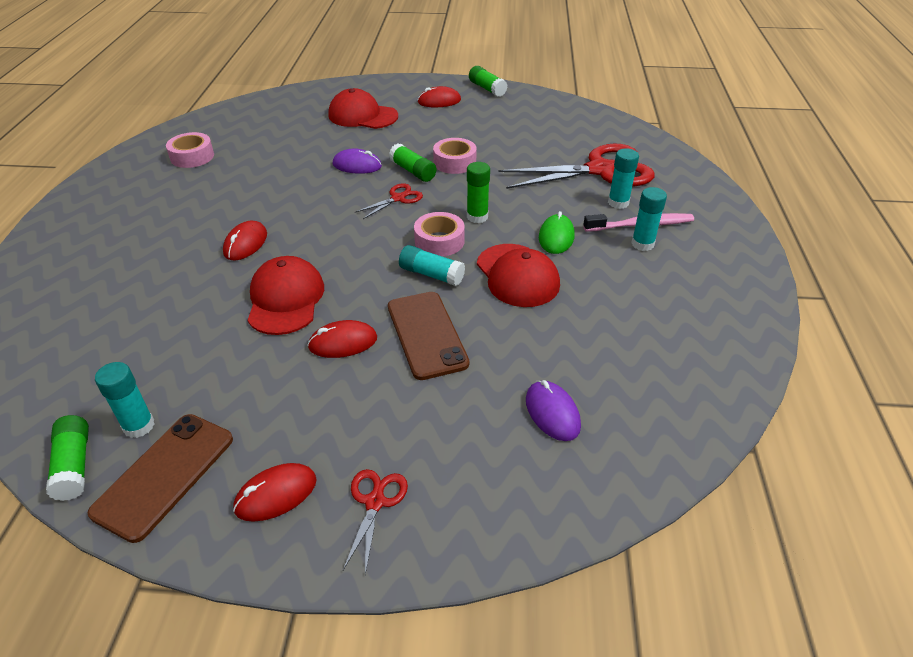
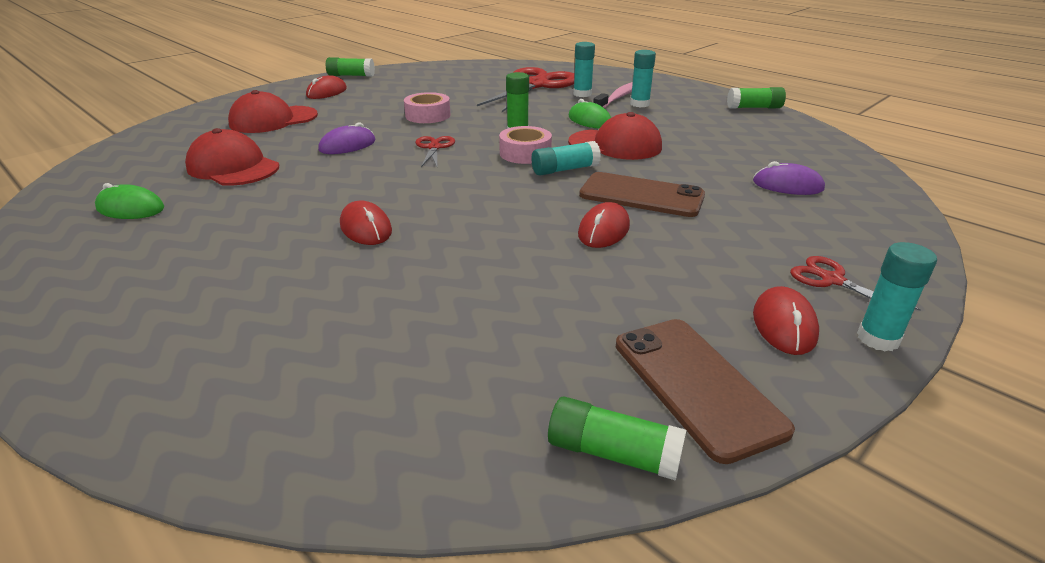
camera: 50 degrees left, 10 degrees down
(139, 426) = (592, 381): turquoise glue stick -> turquoise glue stick (878, 339)
(192, 156) = (130, 208): pink tape -> green mouse
(285, 299) = (497, 236): red cap -> red cap (233, 167)
(413, 171) = (406, 131): green glue stick -> green glue stick (754, 107)

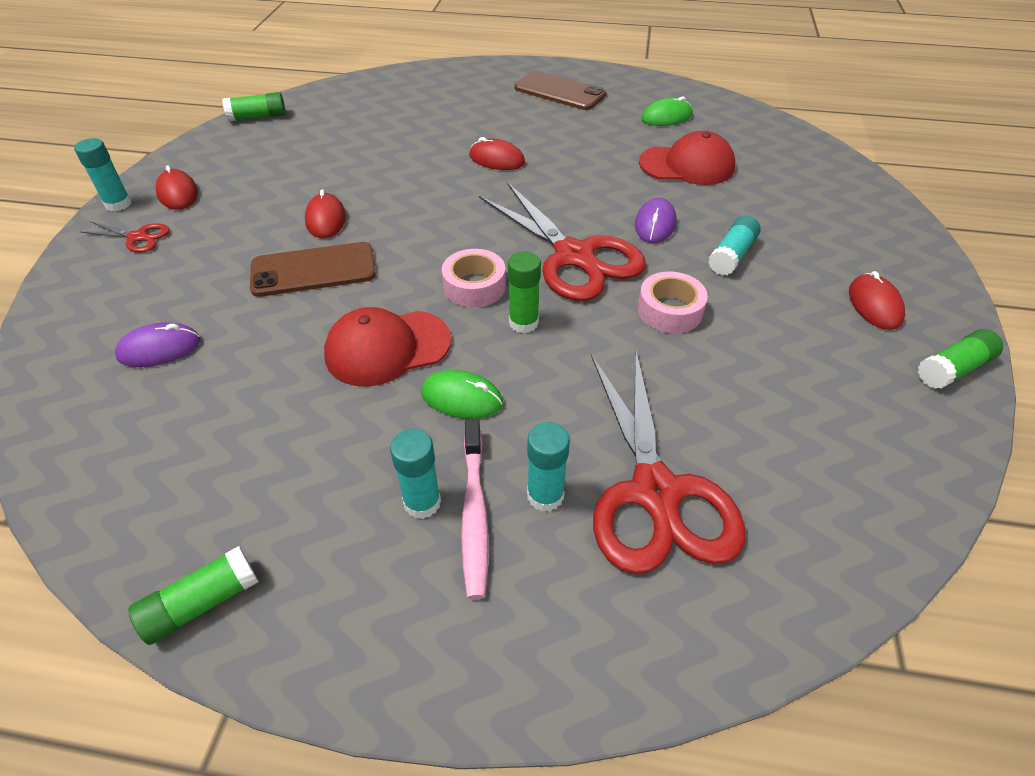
camera: 145 degrees right, 15 degrees up
(273, 120) = (797, 227): red cap -> none
(434, 147) = (574, 256): red scissors -> red scissors, size x2.24
(565, 169) = (411, 277): turquoise glue stick -> turquoise glue stick (731, 255)
(696, 385) = (227, 149): brown phone -> brown phone (559, 91)

